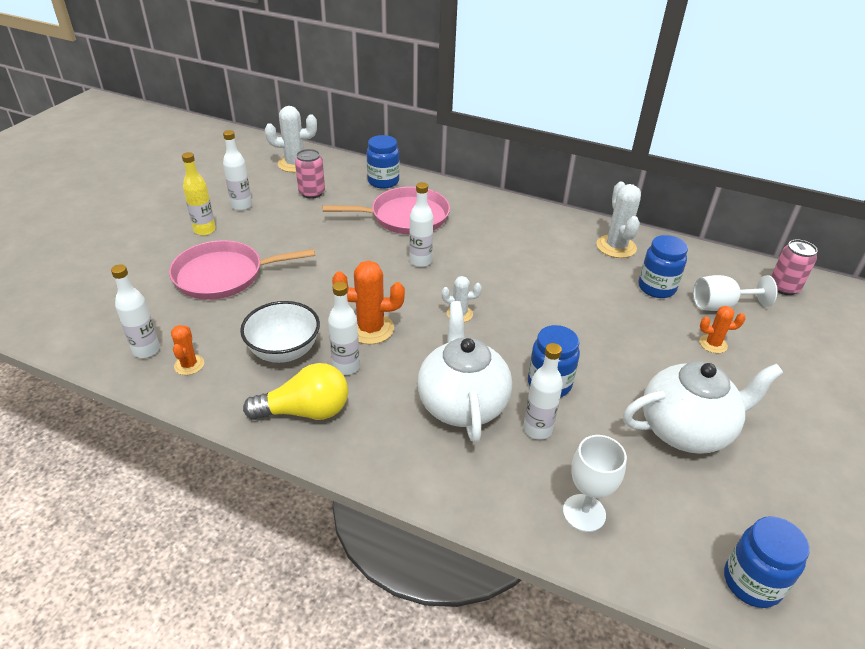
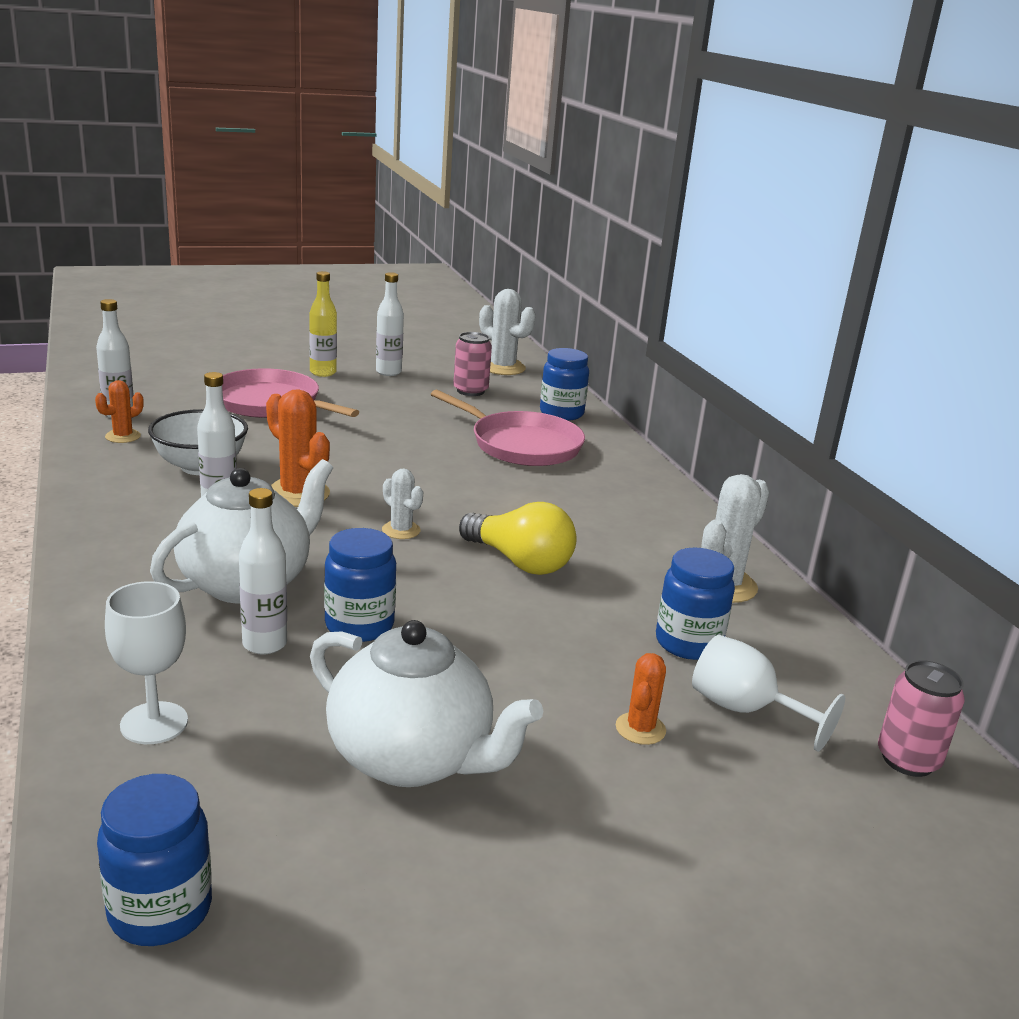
camera: 45 degrees right, 15 degrees down
(306, 411) = (127, 507): yellow light bulb -> yellow light bulb (520, 562)
(420, 261) = (457, 479): white bottle -> none
(713, 344) = (640, 729): orange cactus -> orange cactus turned 60 degrees clockwise

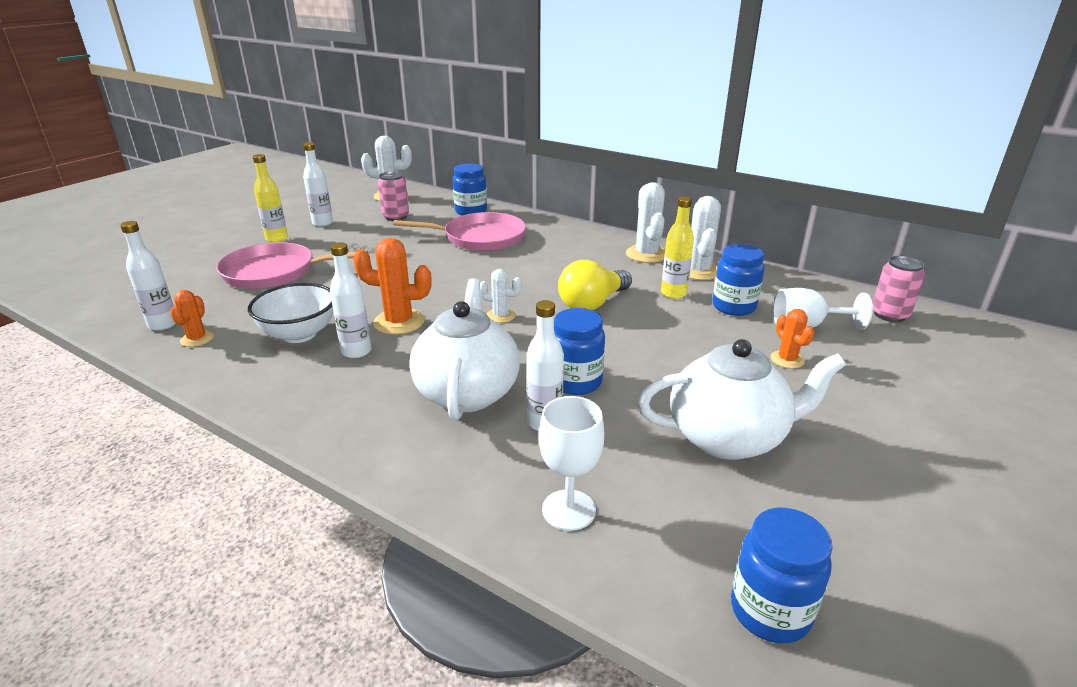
camera: 35 degrees left, 5 degrees up
(520, 562) = (592, 303): yellow light bulb -> yellow light bulb turned 135 degrees clockwise
(638, 594) = (673, 293): none -> yellow bottle
(689, 539) = (646, 254): none -> white cactus

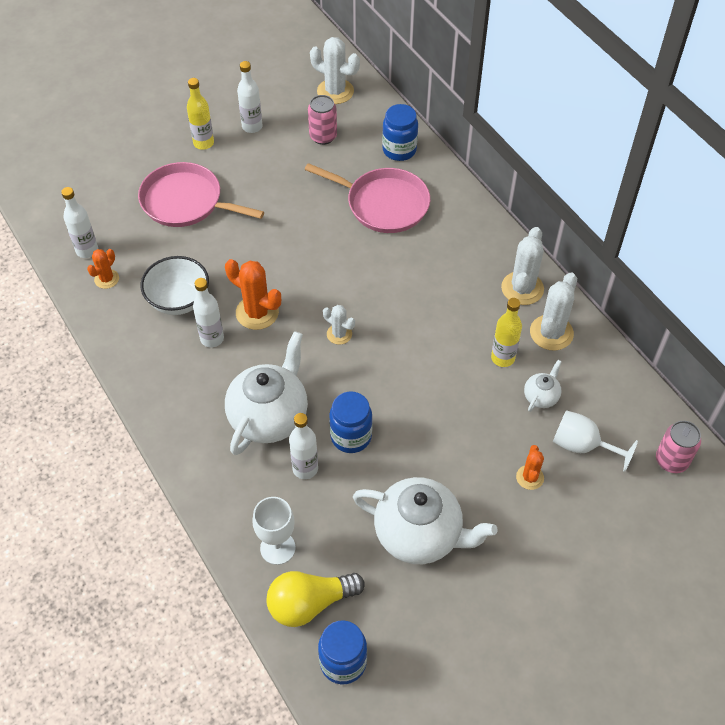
camera: 25 degrees right, 25 degrees up
(592, 303) = (423, 346): yellow light bulb -> yellow light bulb (309, 603)
(733, 307) = (541, 396): blue jar -> white teapot

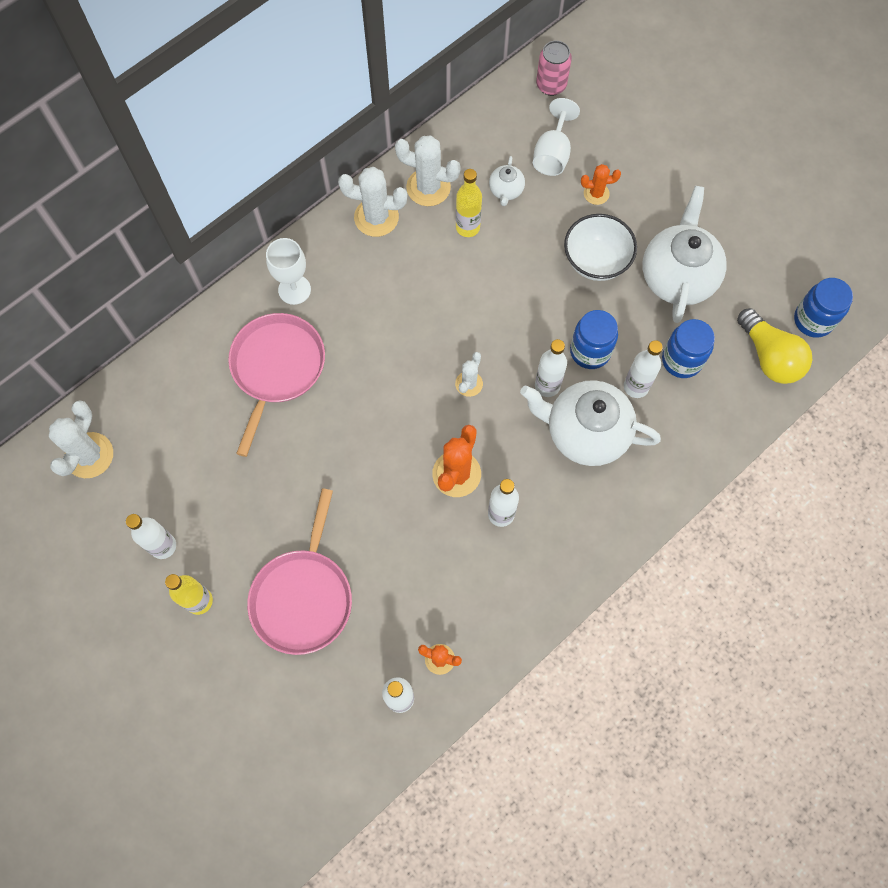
camera: 100 degrees left, 15 degrees up
(179, 301) = (456, 564): white bowl -> white bowl (596, 261)
(277, 548) = (724, 395): white goblet -> white goblet (294, 289)
(323, 136) = (173, 455): pink can -> none
(323, 394) = (547, 386): none -> white bottle
(399, 150) = (187, 364): blue jar -> blue jar (681, 360)
(541, 396) = (506, 191): white teapot -> white teapot turned 105 degrees counterclockwise

